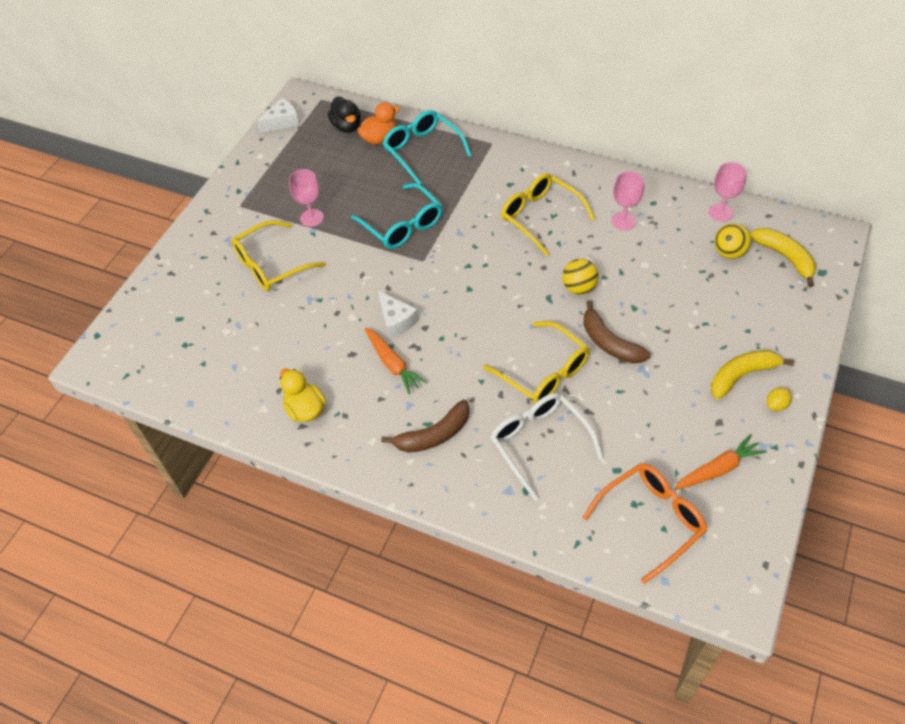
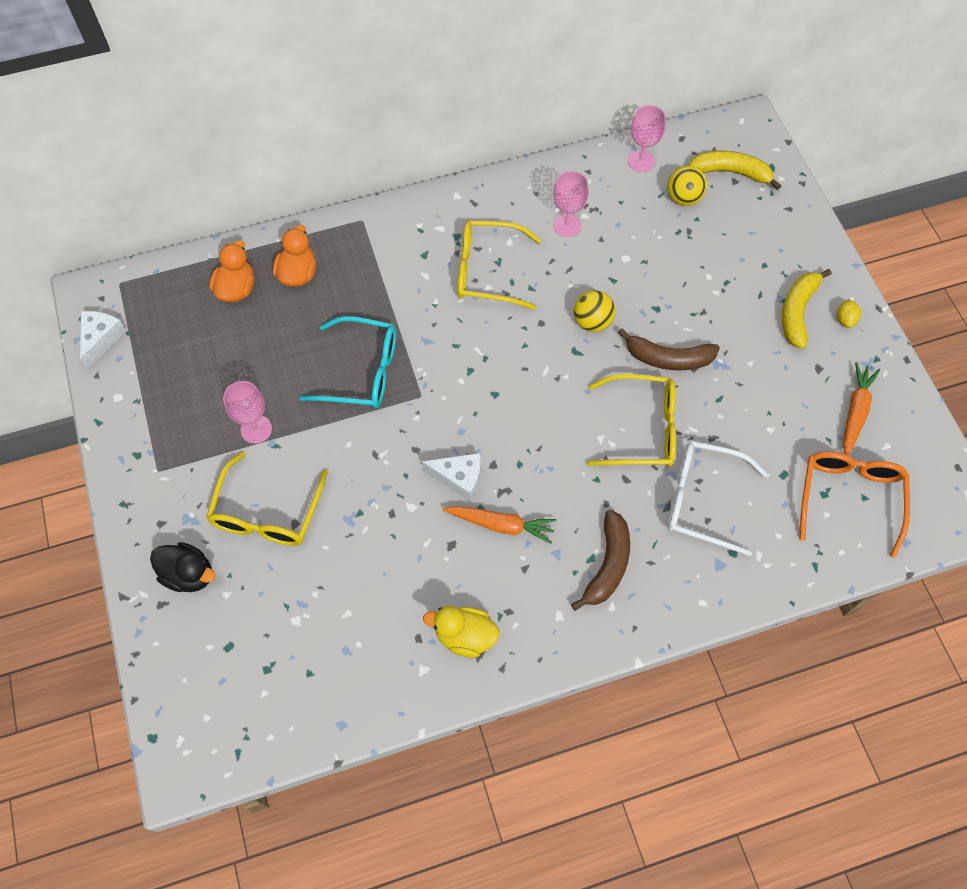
camera: 45 degrees left, 10 degrees up
(347, 126) = (184, 297): black duck -> black duck (189, 574)
(422, 150) = (298, 273): turquoise glasses -> orange duck

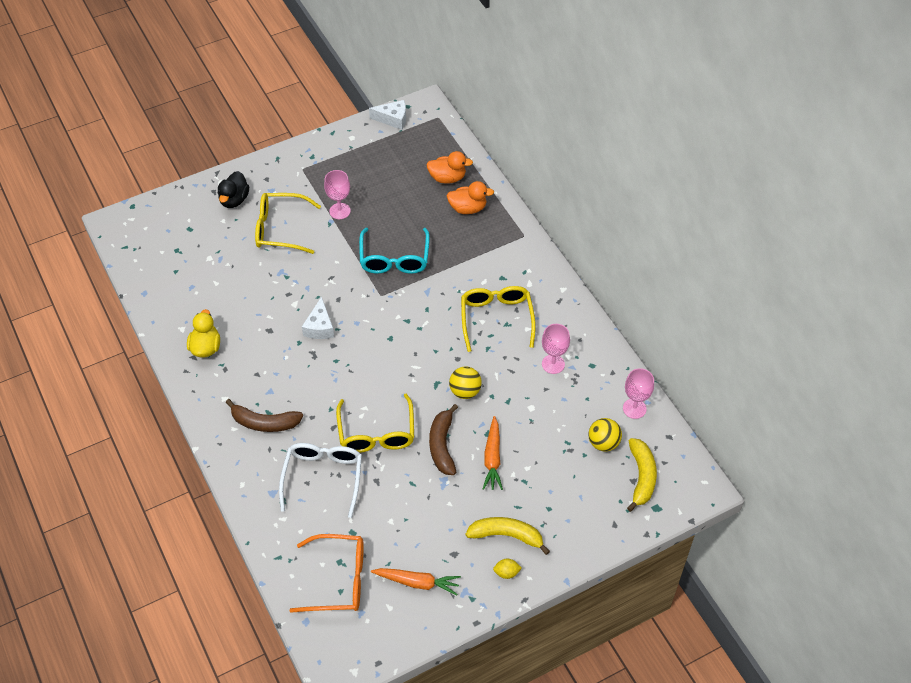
camera: 80 degrees right, 10 degrees down
(501, 525) = (287, 356): orange carrot -> orange carrot (492, 458)

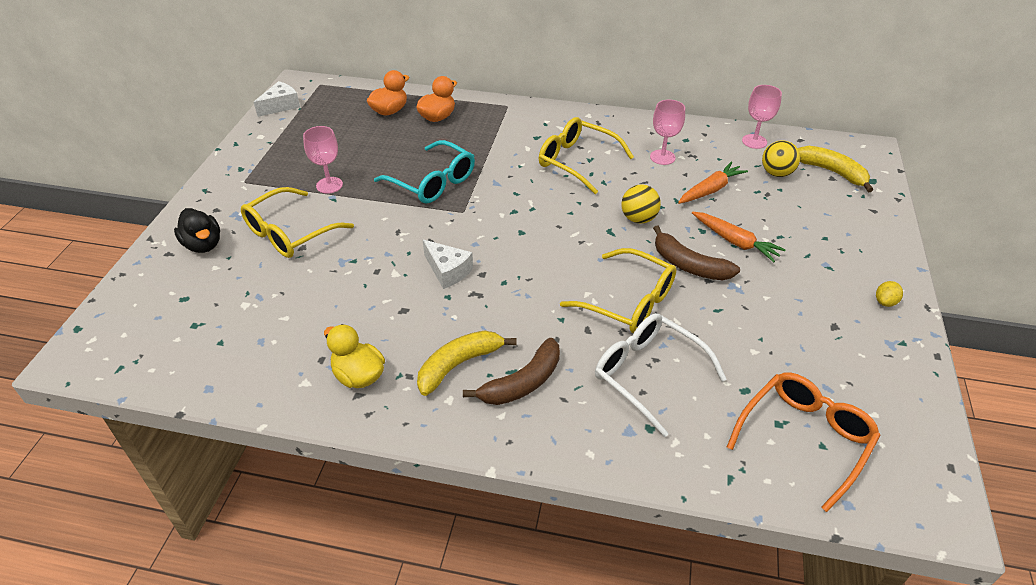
camera: 50 degrees left, 10 degrees down
(417, 582) = (854, 373): orange carrot -> orange carrot (710, 190)
(506, 535) = (838, 279): yellow banana -> yellow banana (459, 365)

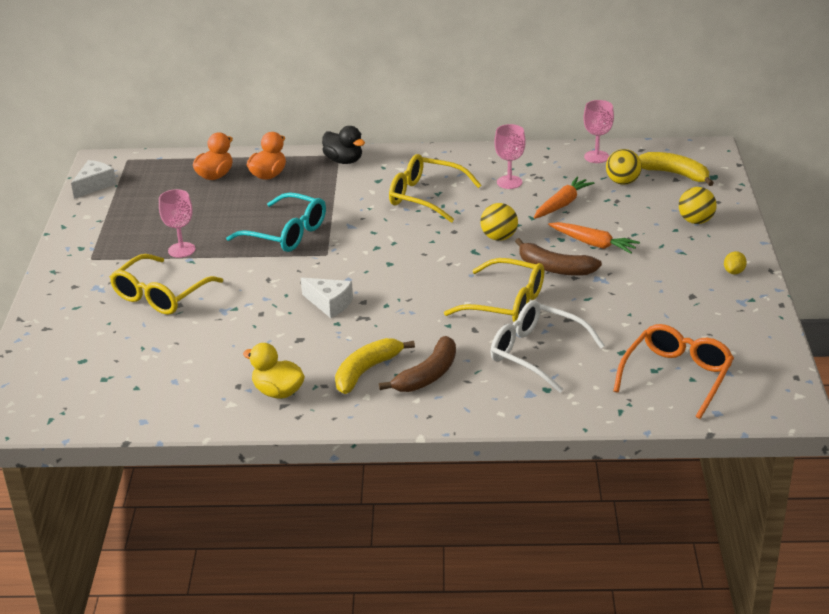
camera: 10 degrees left, 10 degrees down
(203, 245) = (78, 316): black duck -> black duck (344, 161)
(848, 231) = (696, 221): none -> yellow ball

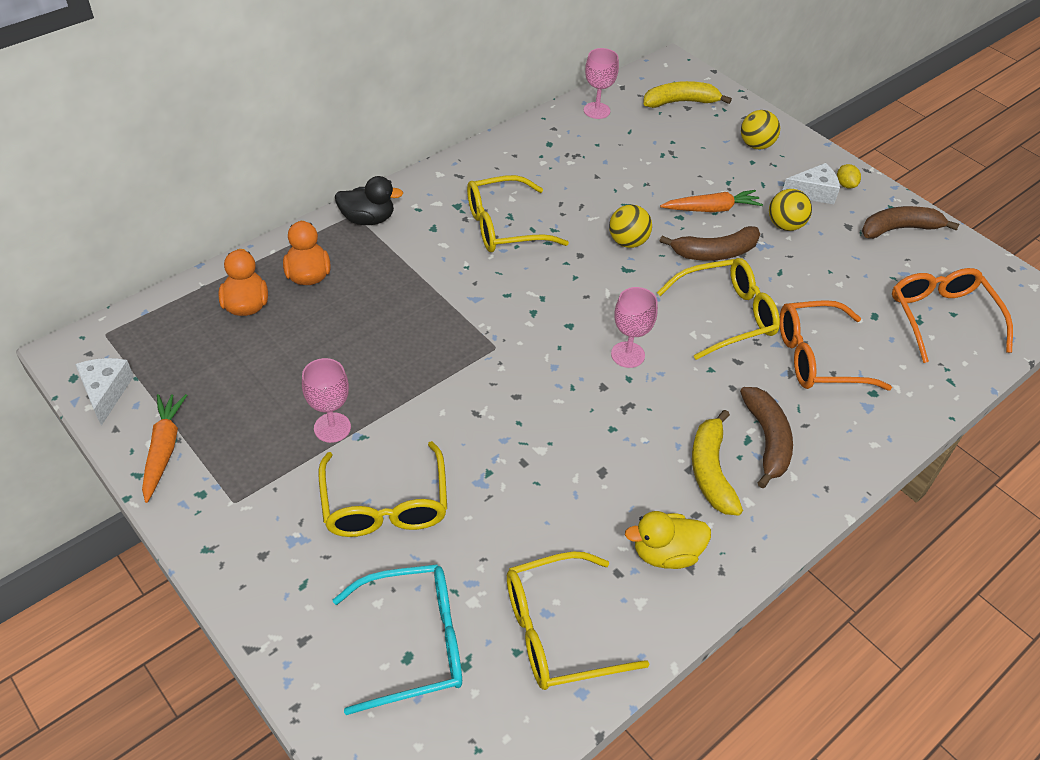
camera: 45 degrees left, 15 degrees up
(169, 391) = (558, 631): none -> yellow glasses
(286, 233) = (422, 342): turquoise glasses -> turquoise glasses (414, 642)
(329, 304) = (575, 408): white cheese -> white cheese (813, 192)
(509, 182) = (558, 173): pink goblet -> pink goblet (627, 354)
(536, 353) = (817, 357): white glasses -> orange glasses
(562, 204) = (633, 177): orange carrot -> orange carrot (164, 449)
(622, 182) = (651, 129): yellow ball -> yellow ball (785, 225)
(734, 314) = (899, 229): none -> brown banana

